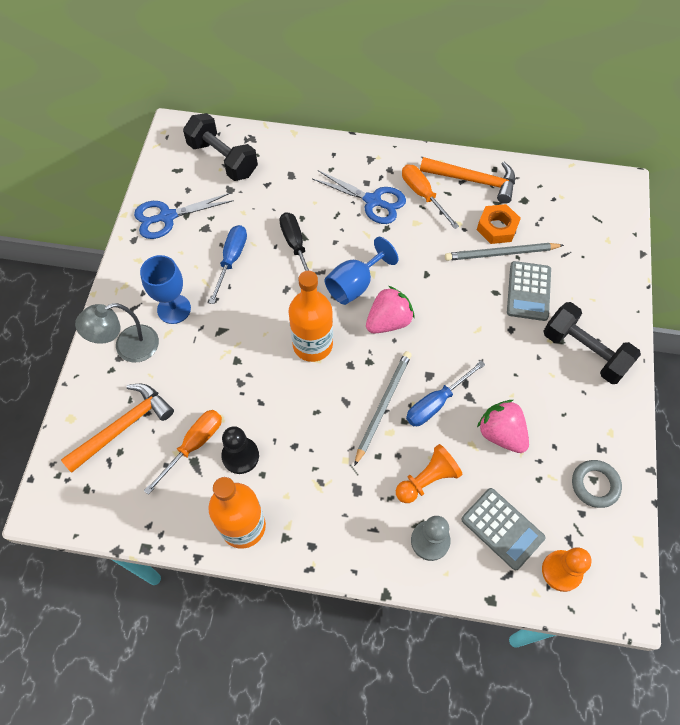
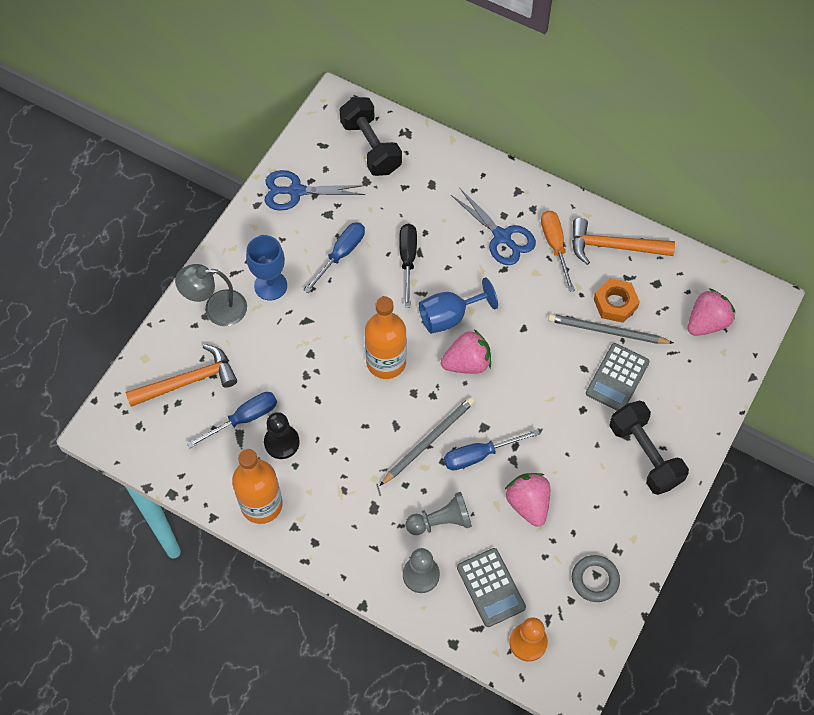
camera: 20 degrees right, 0 degrees up
(193, 445) = (244, 419): orange screwdriver -> blue screwdriver
(427, 479) = (441, 521): orange pawn -> grey pawn
(473, 180) = (613, 246): orange hammer -> orange hammer turned 150 degrees clockwise
(582, 220) = (706, 322): none -> pink strawberry

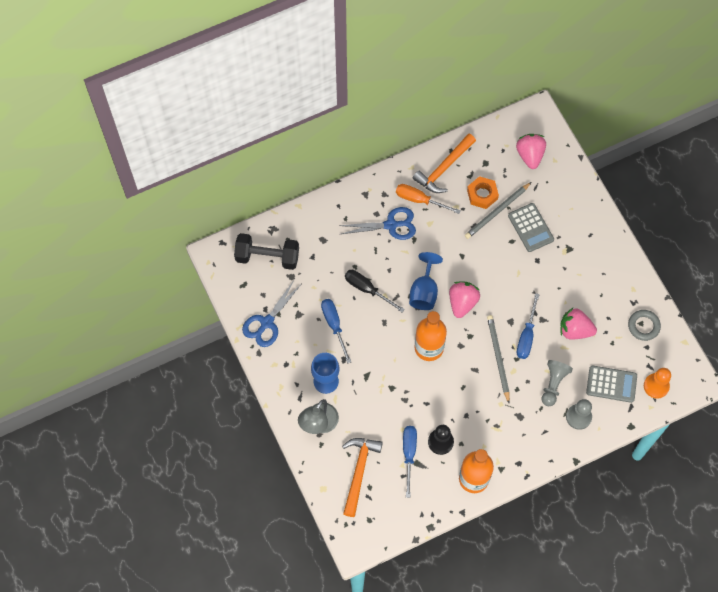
camera: 55 degrees left, 5 degrees up
(645, 455) = (588, 247): black dumbbell -> none

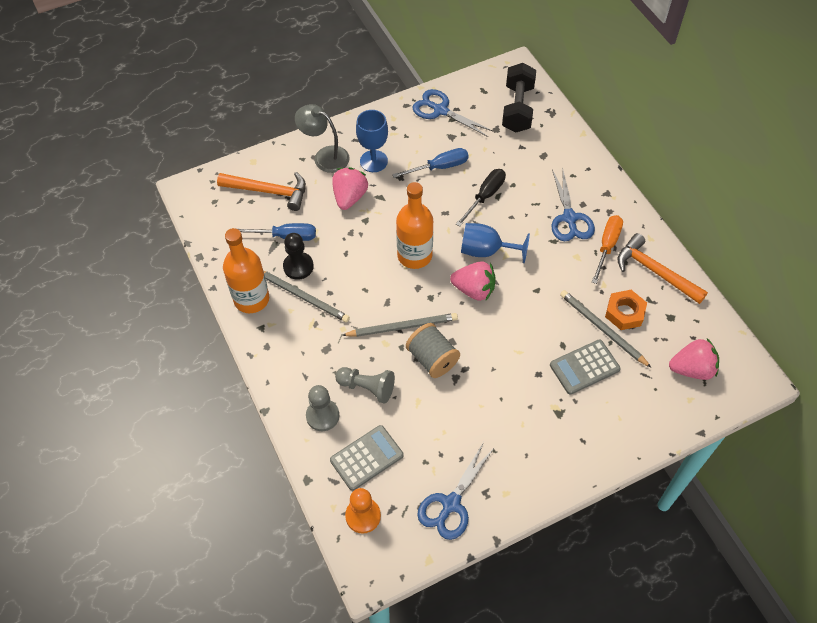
camera: 90 degrees right, 10 degrees down
(470, 436) = (303, 297): none -> grey pencil
(526, 336) = (432, 359): blue screwdriver -> grey spool
(575, 330) = (442, 416): pink strawberry -> pink strawberry (349, 197)
(611, 384) = (366, 458): grey calculator -> grey calculator turned 135 degrees counterclockwise
(643, 326) = (451, 504): grey ring -> blue scissors

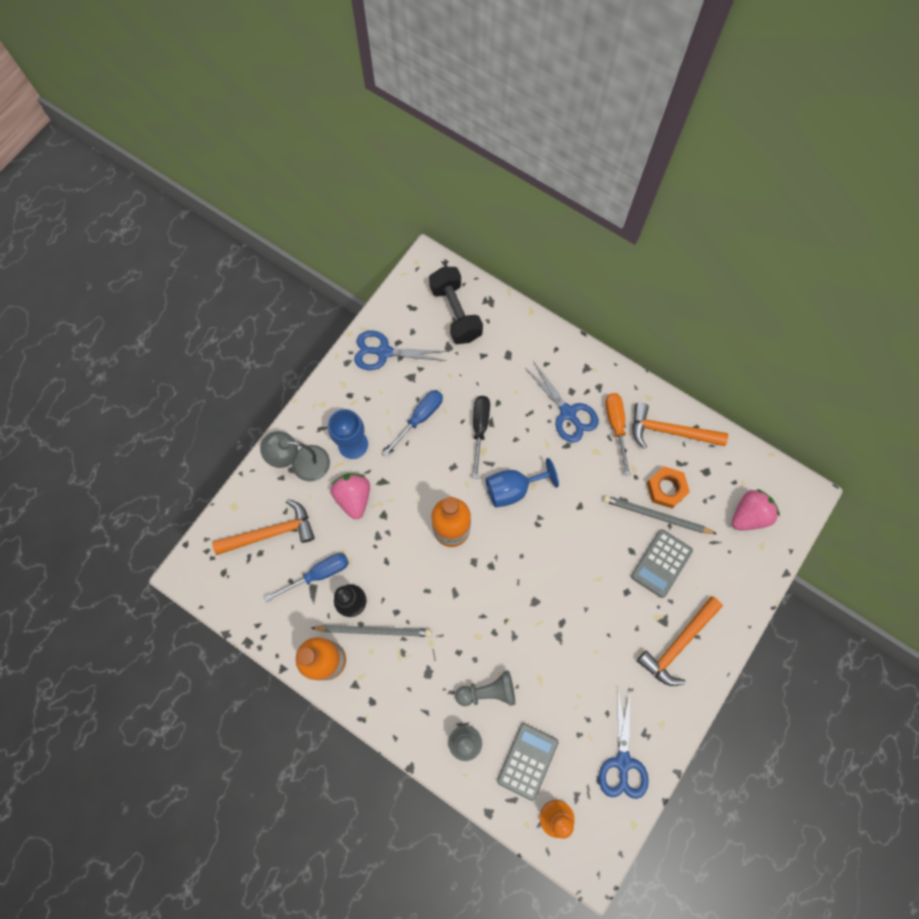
camera: 30 degrees left, 15 degrees up
(402, 327) = (483, 611): grey pencil -> none
(432, 359) = (528, 629): grey spool -> none
(474, 290) = (525, 536): pink strawberry -> none
(561, 437) = (678, 644): none -> orange hammer

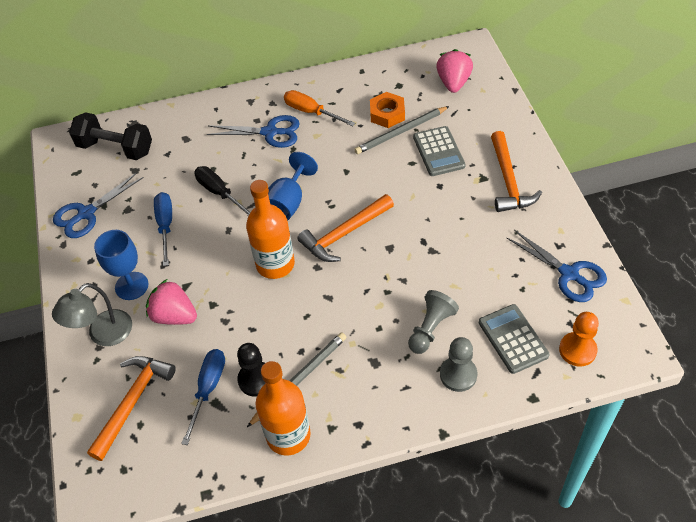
camera: 45 degrees left, 20 degrees down
(670, 431) = (349, 86): orange hammer -> orange hammer (344, 234)

